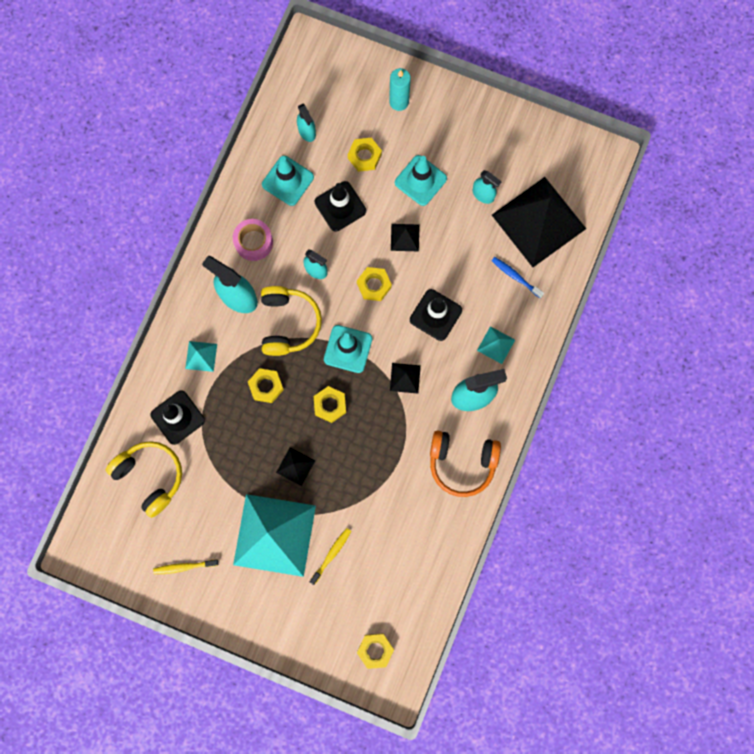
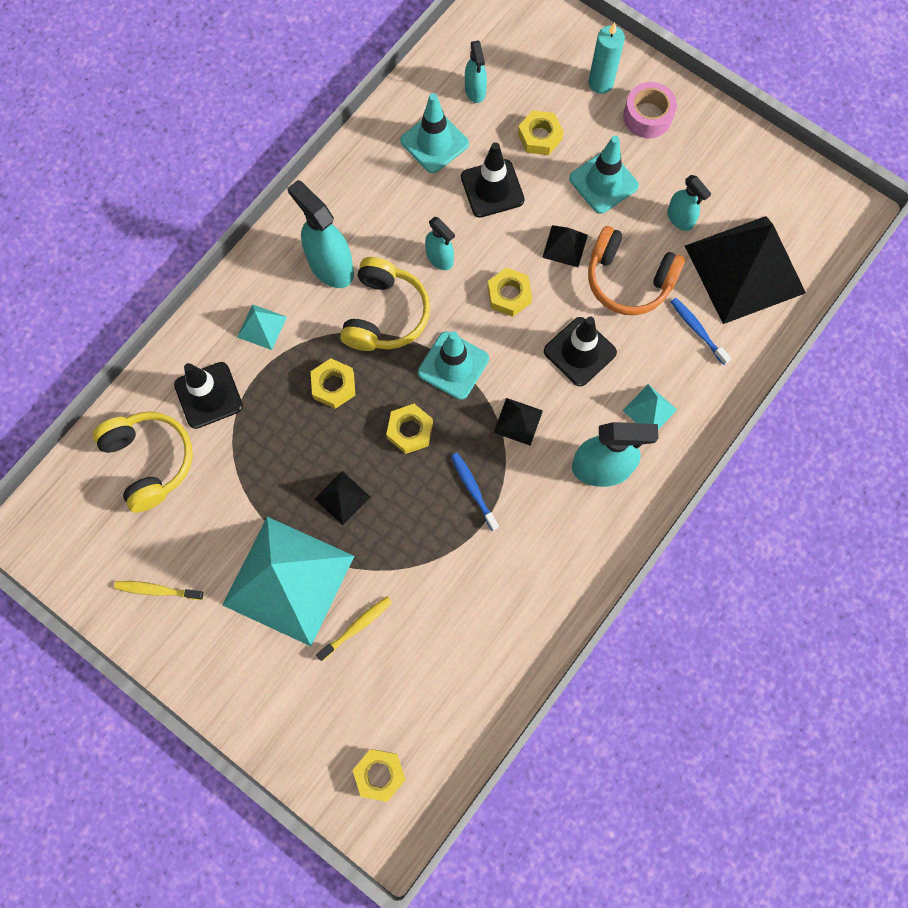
camera: 15 degrees right, 5 degrees down
(253, 242) = (370, 205): pink tape -> pink tape (647, 116)
(386, 436) = (473, 490): none -> blue toothbrush
(462, 462) = (565, 551): orange headphones -> orange headphones (628, 279)

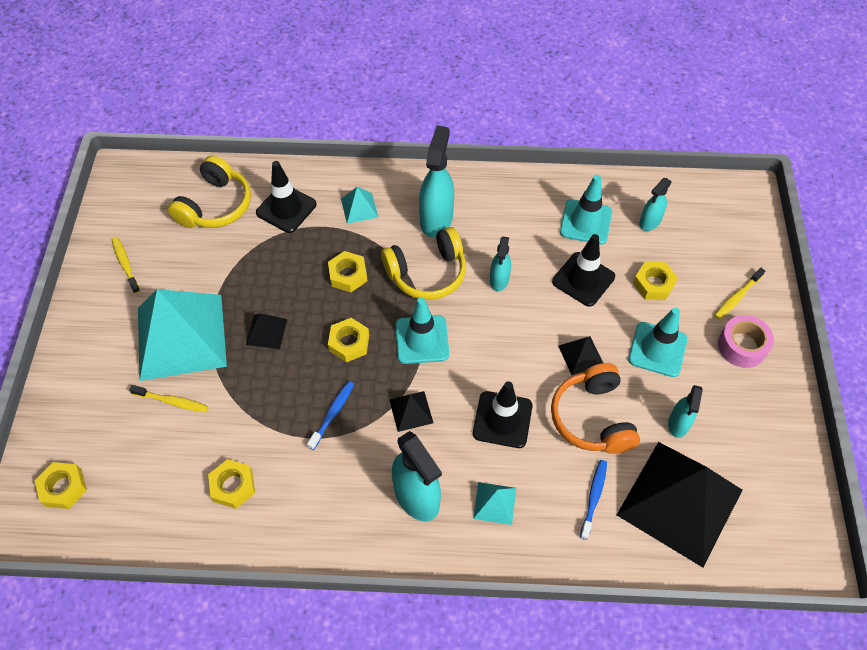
camera: 55 degrees right, 15 degrees down
(509, 295) = (508, 342): yellow nut -> yellow nut (233, 486)
(600, 83) = (737, 297): turquoise candle -> yellow toothbrush

